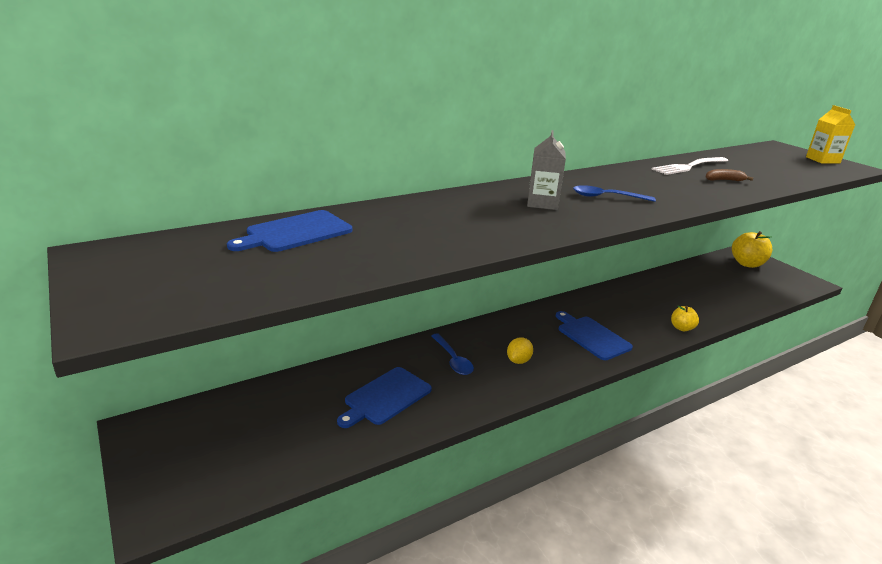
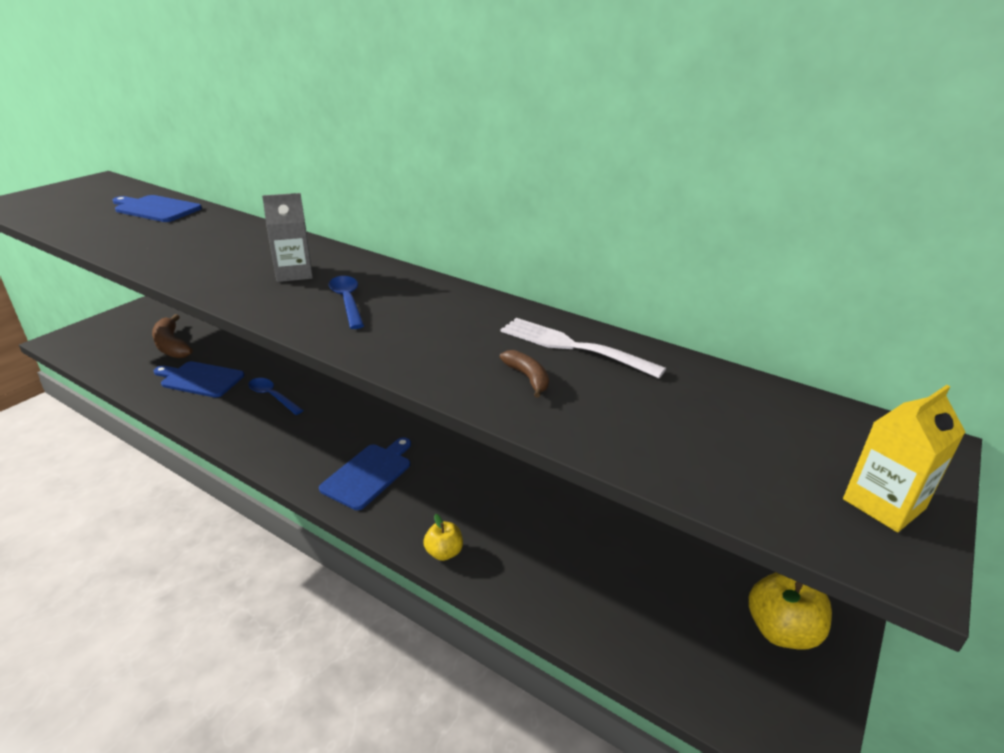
camera: 65 degrees right, 5 degrees up
(285, 409) = (171, 345): none -> brown banana
(453, 360) = (272, 396): blue spoon -> blue spoon turned 90 degrees clockwise
(518, 361) = (289, 433): yellow lemon -> none

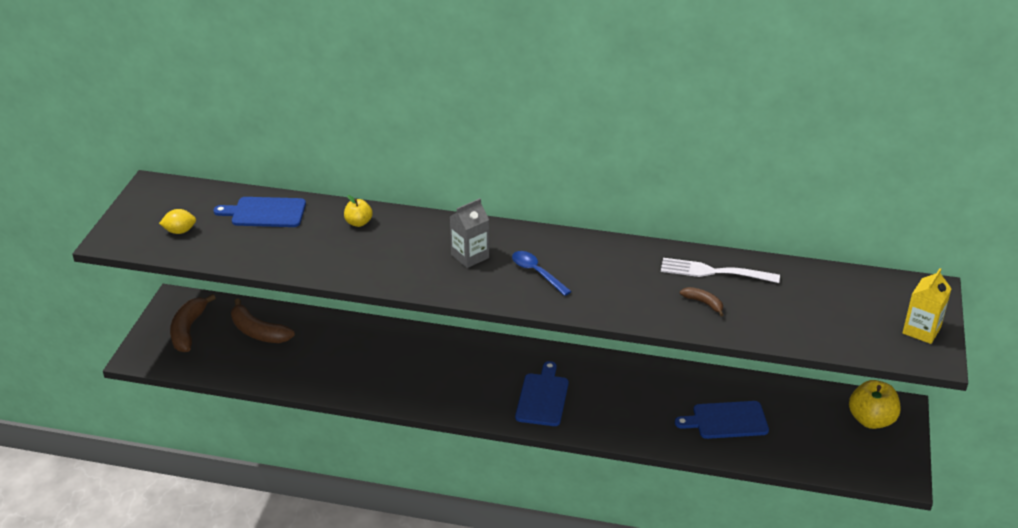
camera: 20 degrees left, 5 degrees up
(65, 207) = (180, 231): none -> yellow lemon
(120, 331) = (188, 330): none -> brown banana
(200, 379) = (323, 357): blue cutting board -> blue cutting board (726, 420)
(272, 396) = (405, 356): blue spoon -> none
(444, 552) = (639, 436): yellow apple -> yellow apple (358, 223)

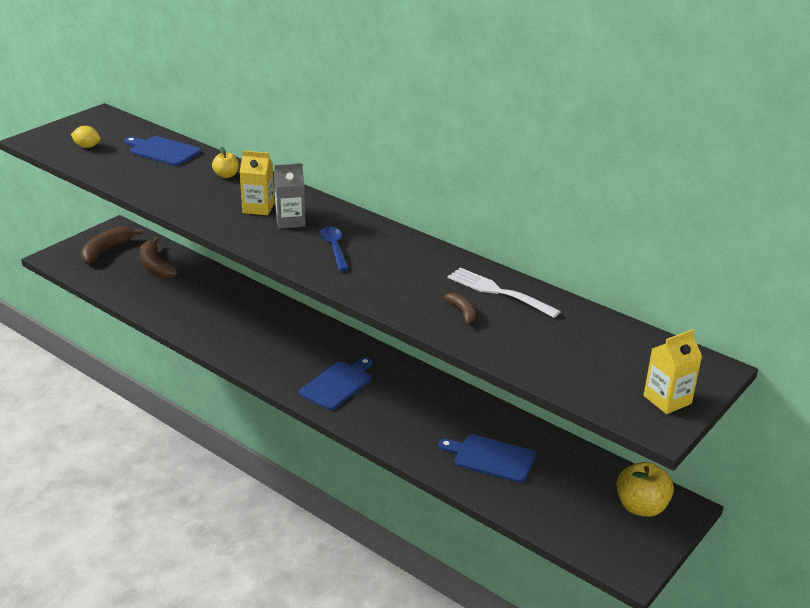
camera: 25 degrees right, 5 degrees down
(426, 251) = (258, 208): none -> yellow carton

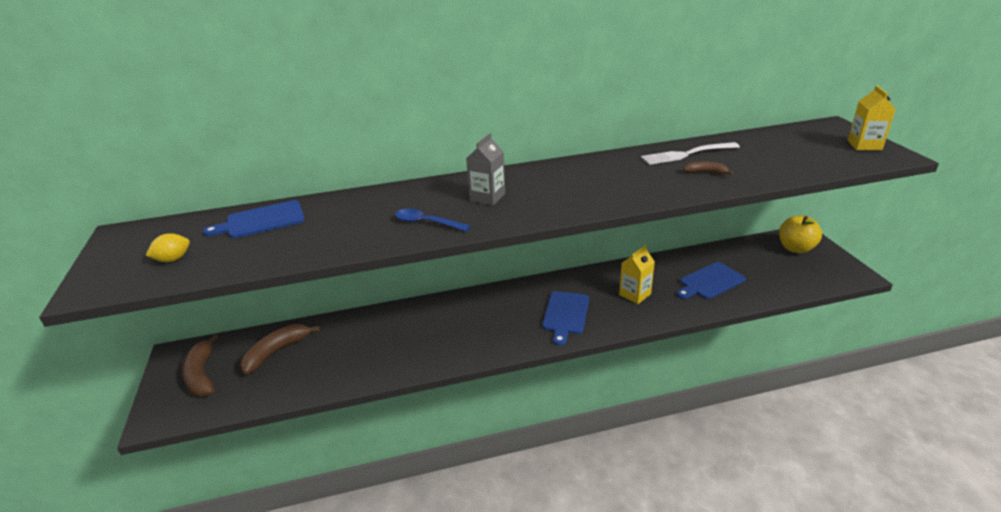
camera: 50 degrees left, 0 degrees up
(155, 266) = (276, 352): brown banana -> brown banana turned 120 degrees clockwise
(226, 175) = (363, 203): yellow apple -> none
(258, 208) = (445, 204): yellow carton -> yellow carton (635, 294)
(334, 248) = (556, 192): blue spoon -> blue spoon (426, 223)
(338, 384) = (565, 315): blue cutting board -> blue cutting board turned 150 degrees counterclockwise

